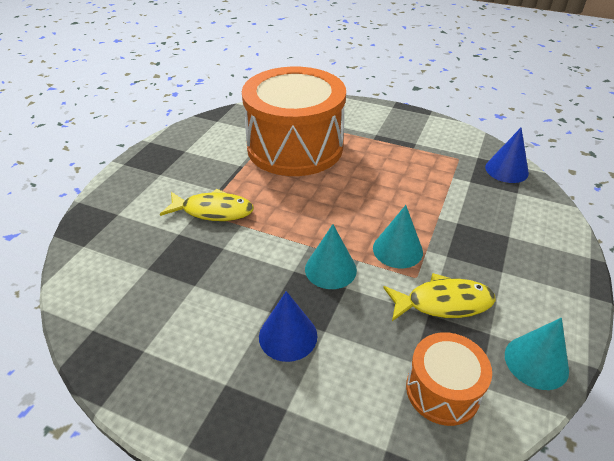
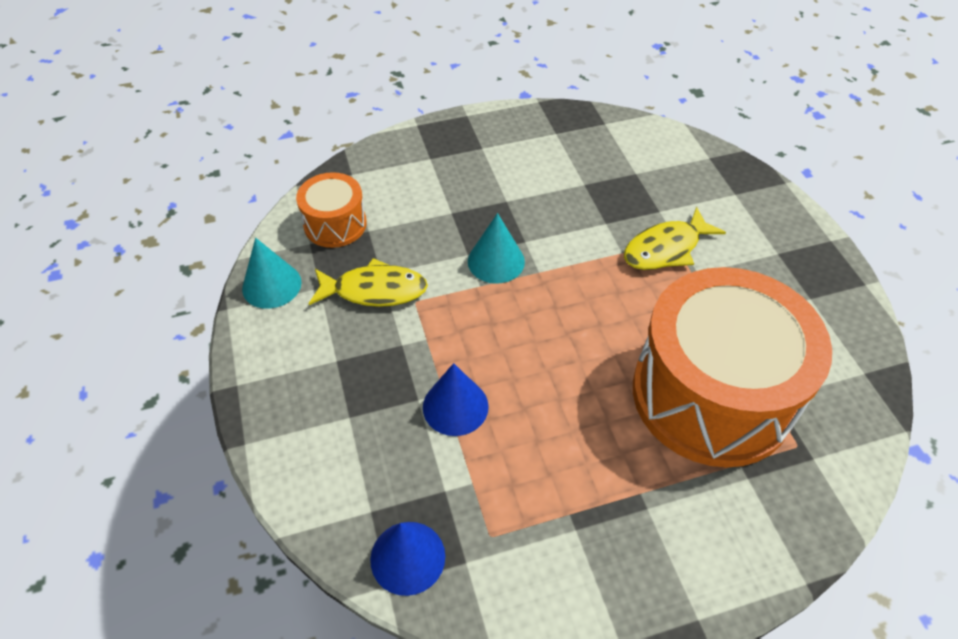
camera: 140 degrees right, 10 degrees up
(288, 336) = (474, 194): blue cone -> blue cone (455, 406)
(397, 250) = (454, 320): turquoise cone -> none
(443, 303) = (374, 290): yellow fish -> yellow fish turned 135 degrees counterclockwise

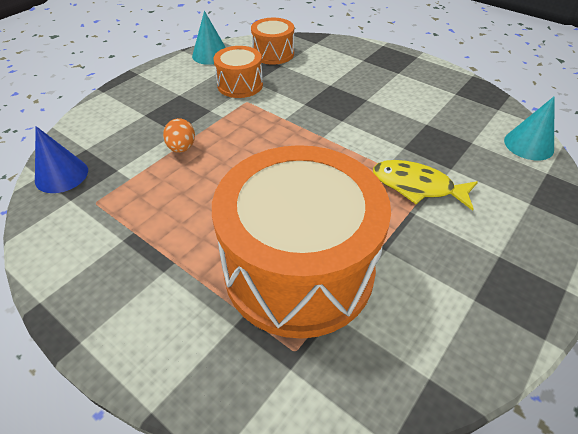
camera: 55 degrees right, 5 degrees down
(374, 290) = (240, 85): yellow fish -> orange drum
(455, 406) = (181, 148): blue cone -> orange egg
(496, 261) = (311, 116): turquoise cone -> turquoise cone (528, 145)

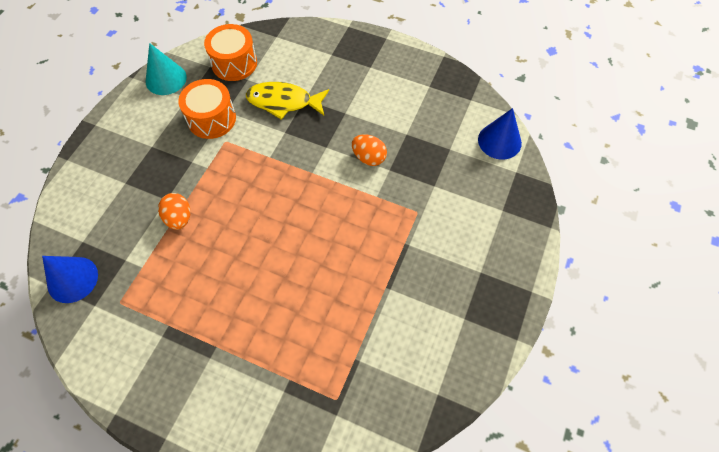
camera: 15 degrees left, 15 degrees up
(299, 269) = (323, 326): orange drum -> none
(384, 135) = (369, 158): none -> orange egg
(417, 186) = (407, 214): yellow fish -> yellow fish (284, 102)
(528, 145) = (499, 141): turquoise cone -> blue cone

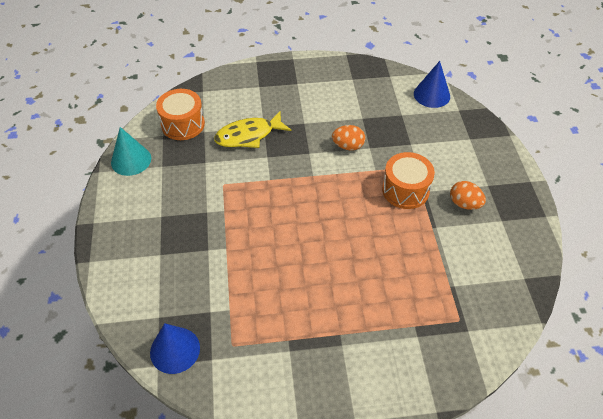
camera: 30 degrees left, 10 degrees down
(179, 218) = (231, 258): orange egg -> orange egg (464, 204)
(211, 119) = (197, 173): orange drum -> orange drum (405, 190)

